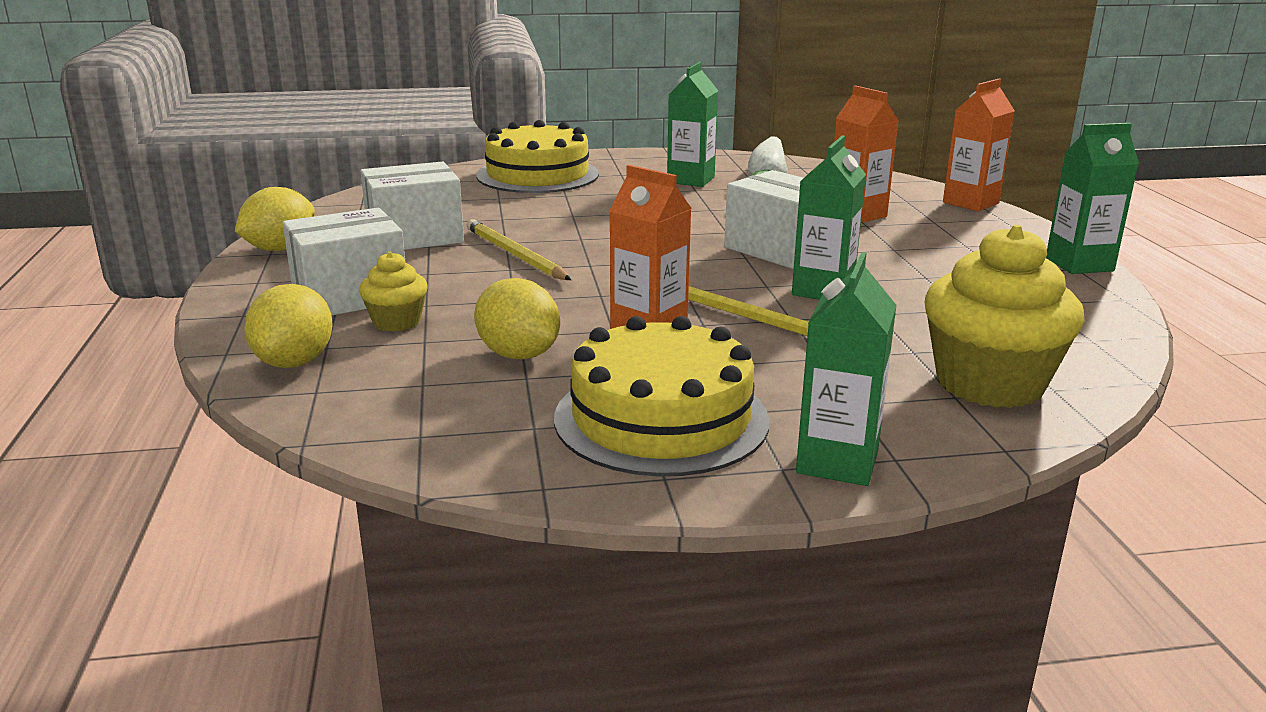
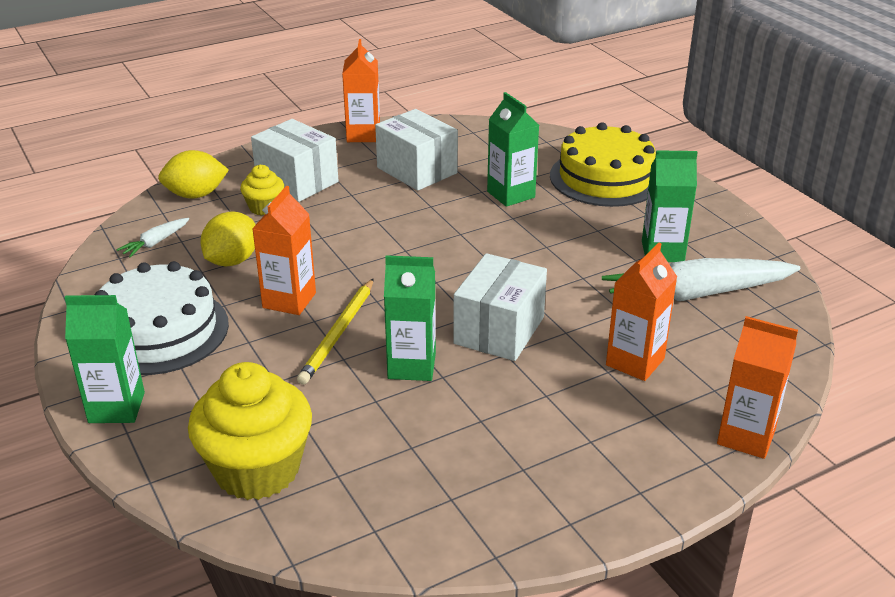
camera: 70 degrees right, 10 degrees up
(280, 249) = (363, 135): yellow lemon -> orange carton
(407, 403) = (155, 243): none -> white carrot
(515, 254) = (406, 216): yellow pencil -> none
(661, 418) = (159, 331): yellow cake -> white cake
(1079, 264) = (583, 525): green carton -> green carton (511, 194)

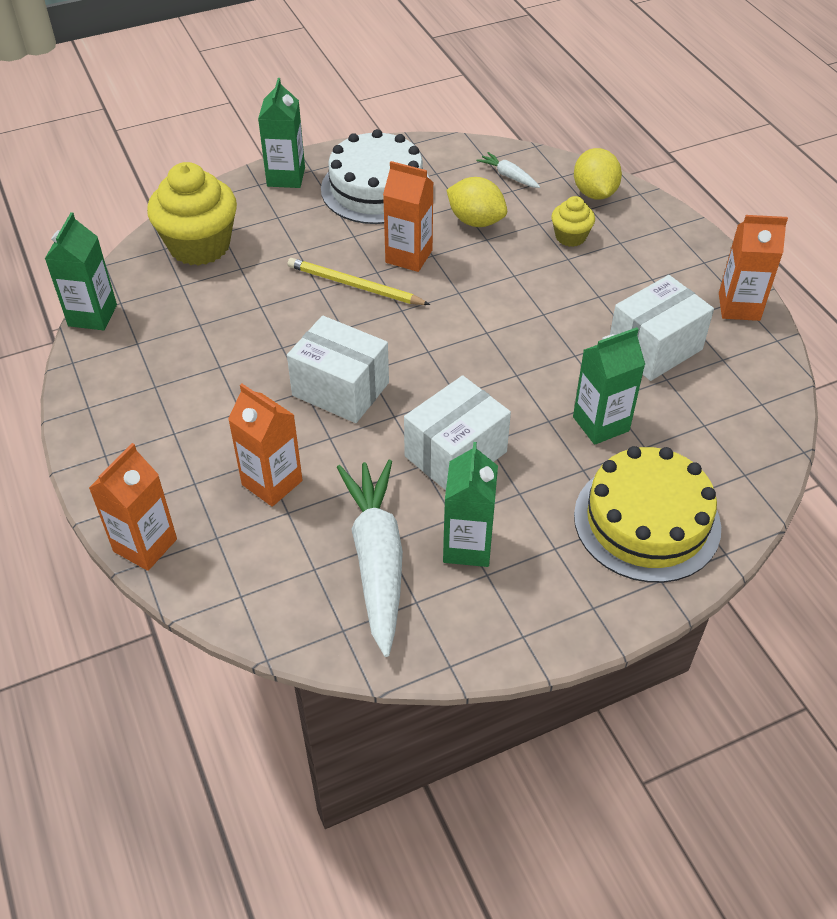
camera: 95 degrees right, 15 degrees up
(297, 181) = (625, 257): white box -> white box (455, 454)
(411, 366) = (300, 328): green carton -> green carton (92, 315)

